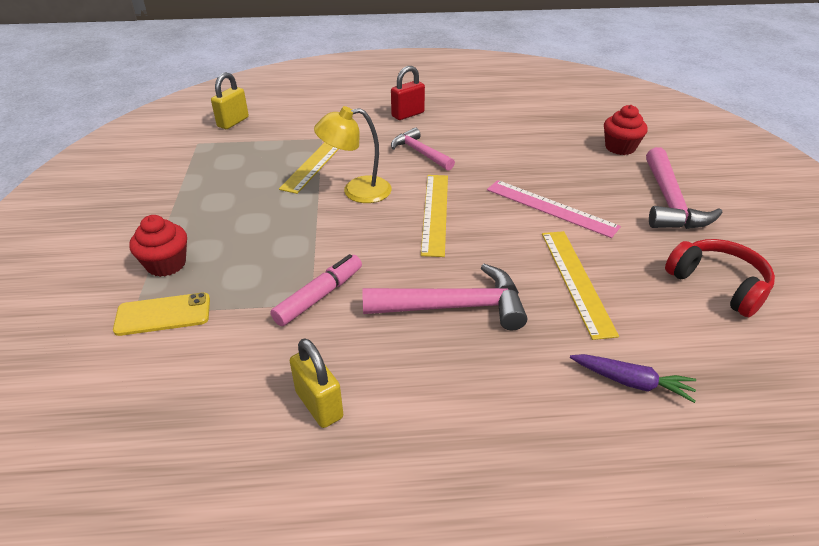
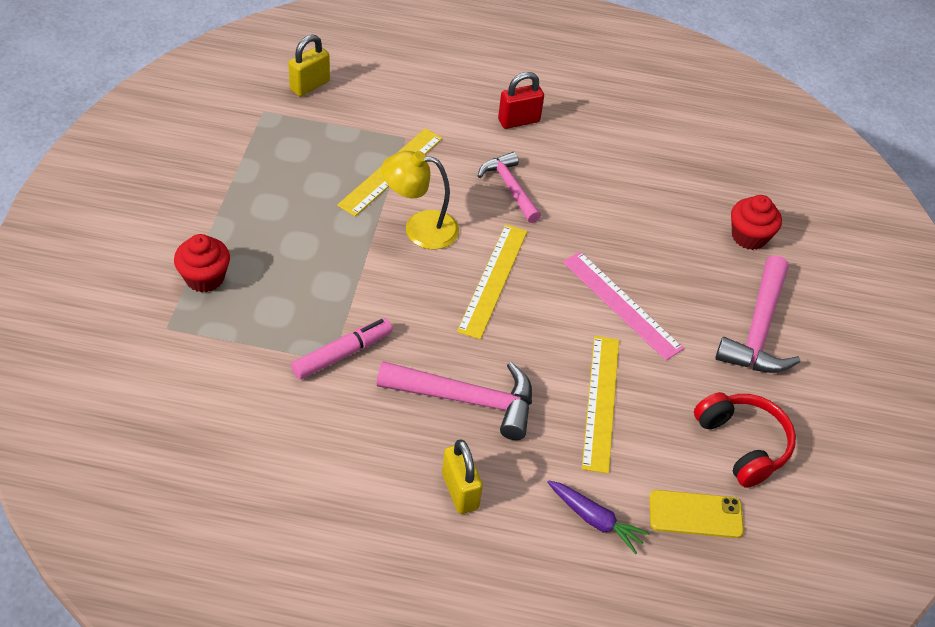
camera: 10 degrees right, 10 degrees up
(163, 314) = (193, 337): yellow phone -> yellow phone (695, 514)
(319, 405) = (311, 465): yellow padlock -> yellow padlock (460, 491)

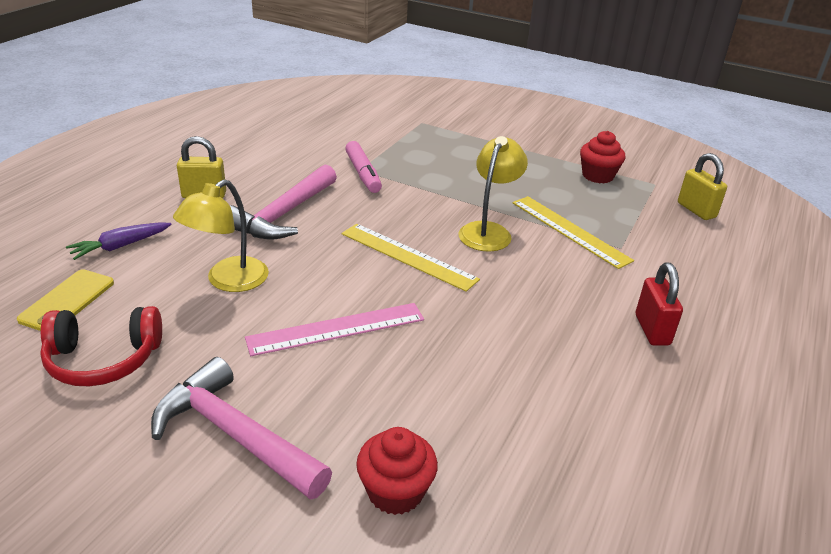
camera: 110 degrees right, 15 degrees down
(205, 278) = (462, 138): red cupcake -> red cupcake (597, 176)
(510, 187) = (536, 296): pink hammer -> none
(601, 402) = (228, 281): yellow ruler -> yellow lamp

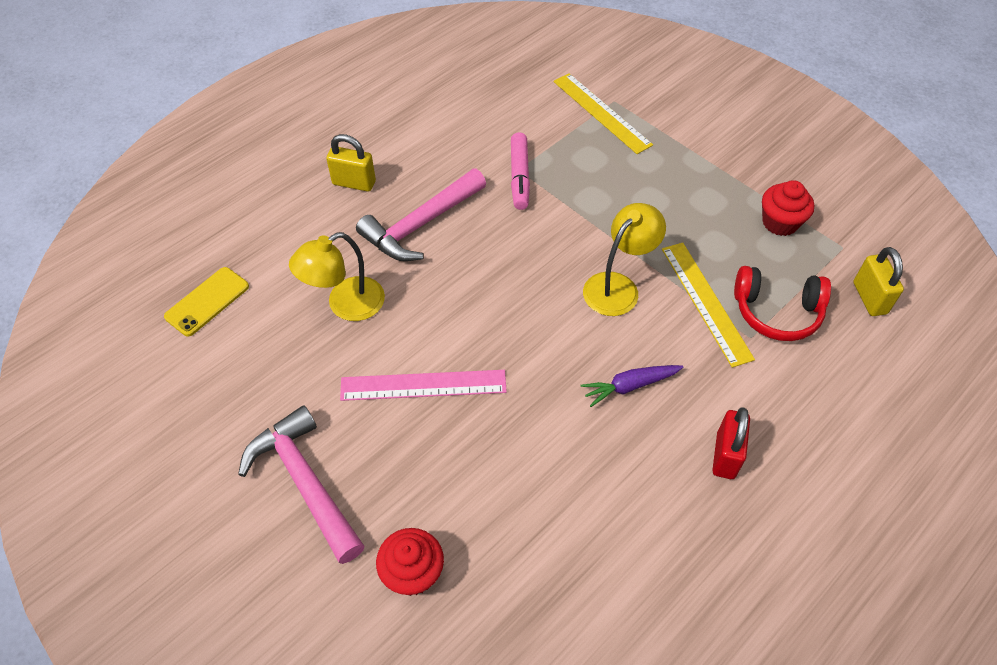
camera: 20 degrees right, 20 degrees up
(103, 359) = (223, 376): red headphones -> red headphones (776, 312)
(120, 246) = (264, 241): purple carrot -> purple carrot (630, 386)
(408, 256) = (522, 306): yellow ruler -> yellow ruler (601, 113)

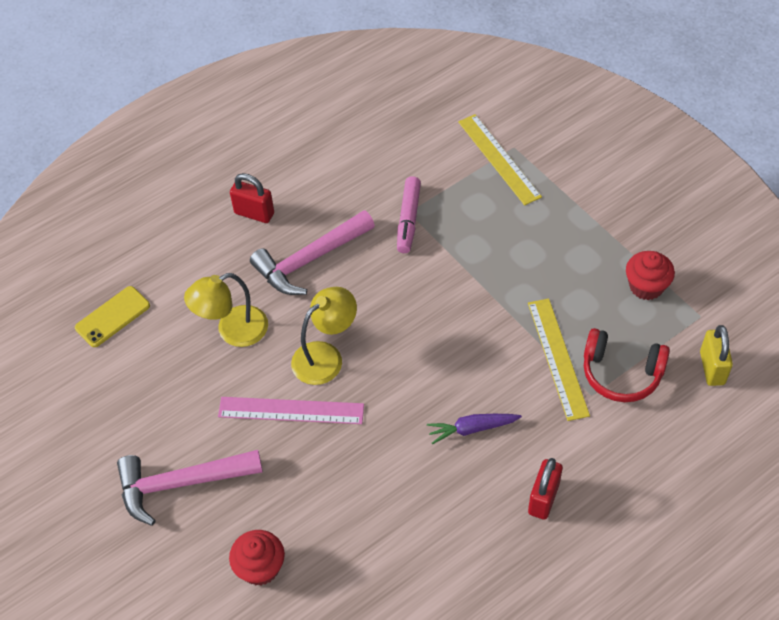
camera: 10 degrees right, 0 degrees up
(305, 482) = (181, 484): pink hammer -> pink hammer turned 75 degrees counterclockwise
(354, 183) = (254, 213): yellow padlock -> red padlock
(618, 286) = (480, 335): yellow lamp -> yellow lamp (325, 356)

